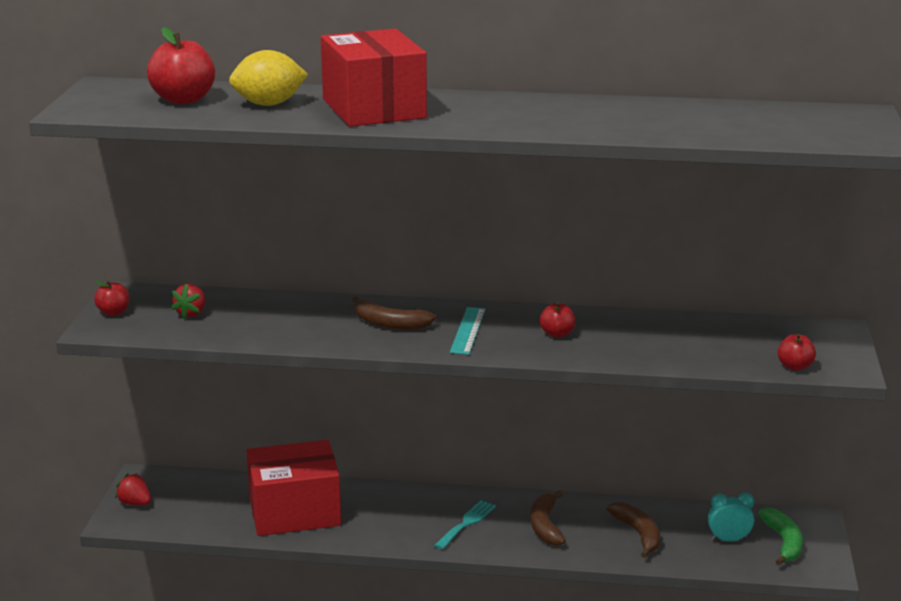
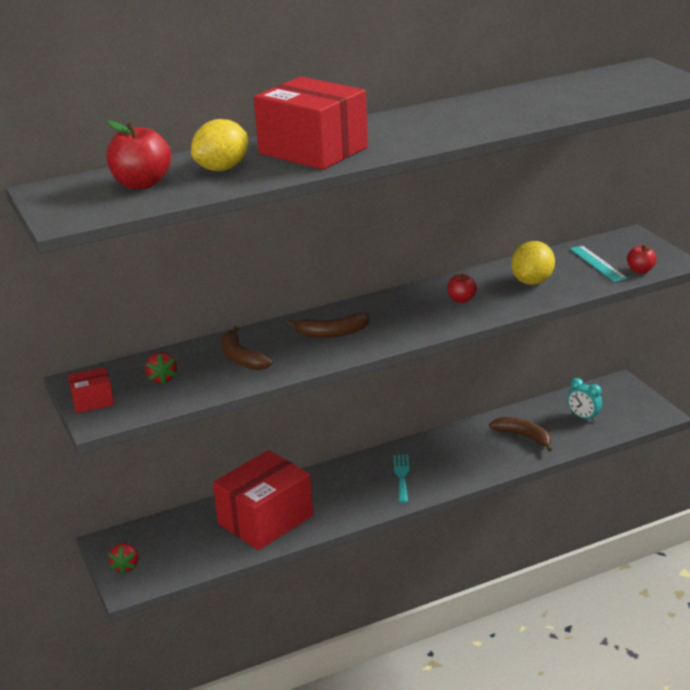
camera: 30 degrees left, 5 degrees up
(113, 312) = (93, 401): red apple -> red box
(135, 503) = (126, 566): red strawberry -> red strawberry turned 90 degrees counterclockwise
(468, 330) = (396, 318): turquoise ruler -> turquoise ruler (597, 263)
(545, 526) = (458, 456): brown banana -> brown banana (241, 358)
(656, 340) = (532, 281): none -> yellow lemon
(729, 540) = (583, 417): turquoise clock -> turquoise clock turned 105 degrees counterclockwise
(783, 542) = (617, 405): green banana -> none

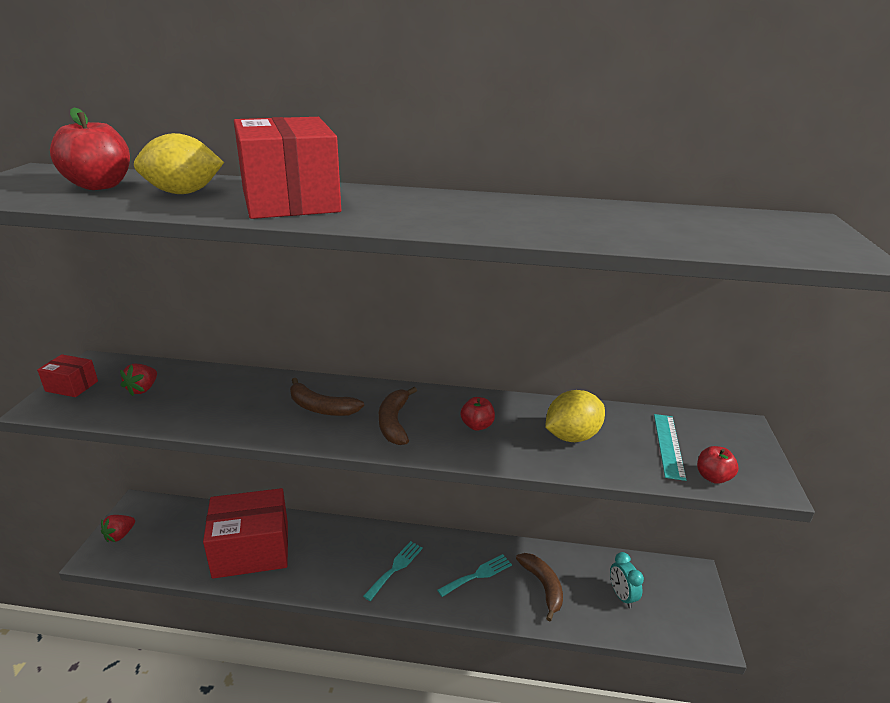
camera: 30 degrees right, 0 degrees up
(241, 358) = (221, 398): brown banana -> brown banana (394, 422)
(470, 451) = (478, 575): none -> turquoise fork

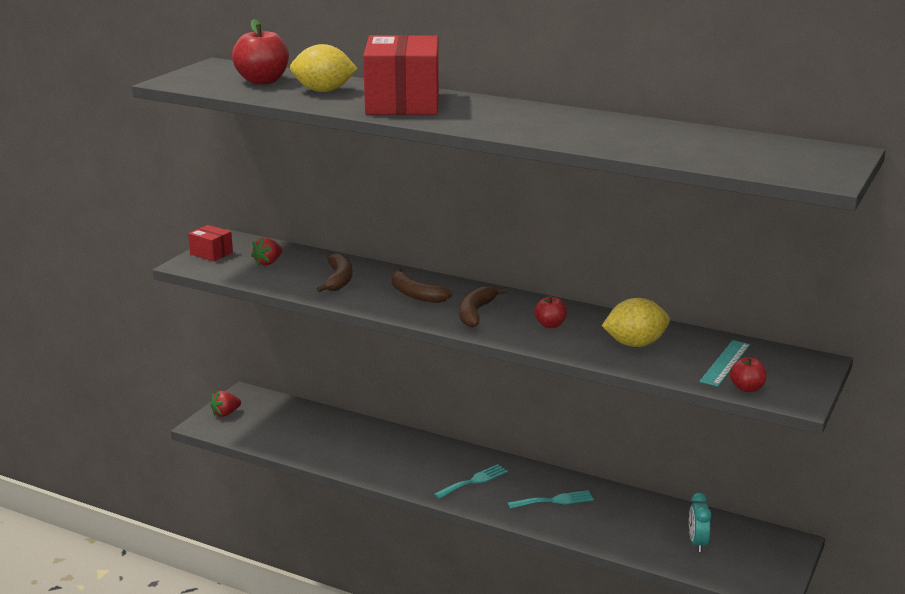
camera: 20 degrees right, 5 degrees down
(251, 550) = (341, 444): red box -> none
(543, 586) = (617, 521): brown banana -> brown banana (338, 280)

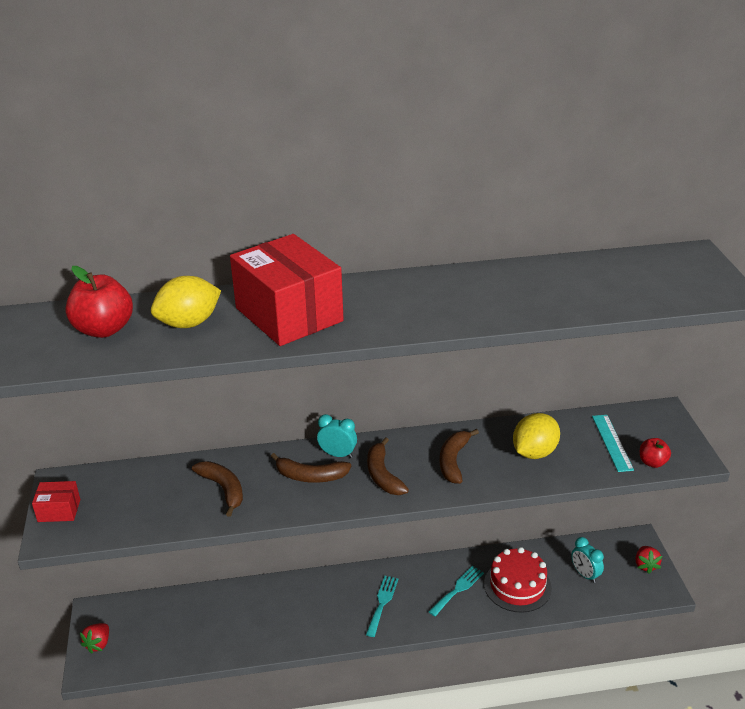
camera: 35 degrees left, 10 degrees up
(268, 263) = (131, 497): red strawberry -> red strawberry (646, 565)
(456, 290) = (338, 454): none -> turquoise clock
(550, 325) = (453, 461): red apple -> brown banana
(616, 522) = (517, 585): none -> red cake

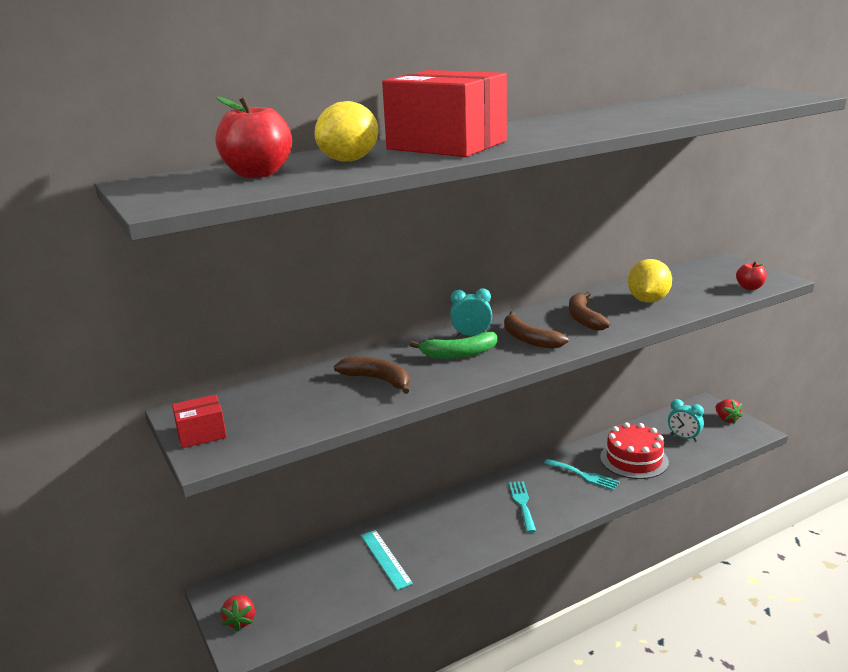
camera: 20 degrees left, 10 degrees down
(310, 476) = (459, 354): brown banana -> green banana
(458, 589) = (584, 475): turquoise fork -> turquoise fork turned 105 degrees clockwise
(612, 442) = (704, 283): turquoise ruler -> turquoise ruler (385, 559)

